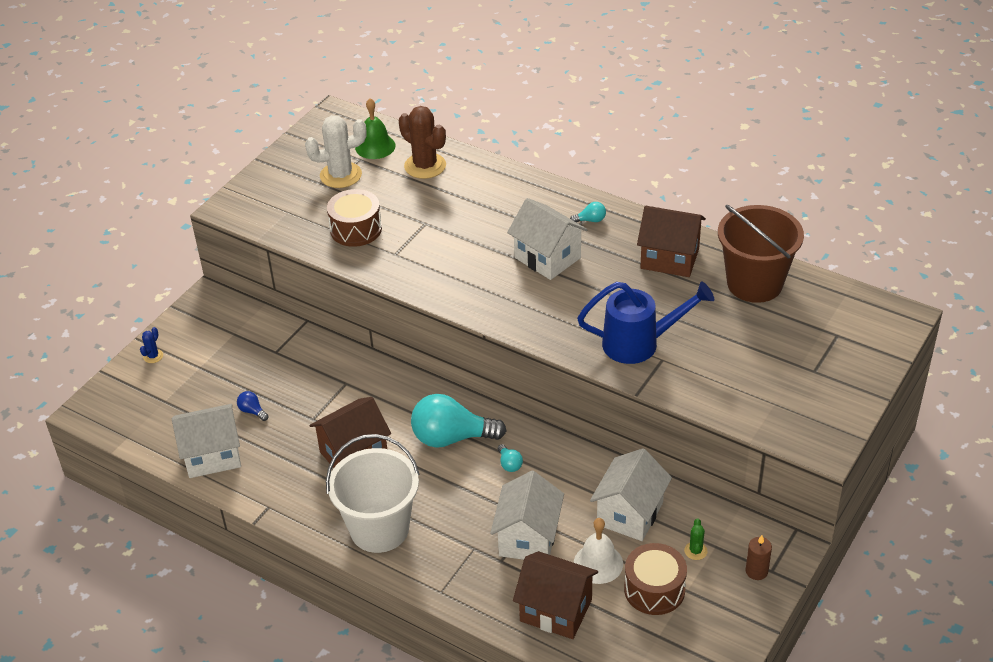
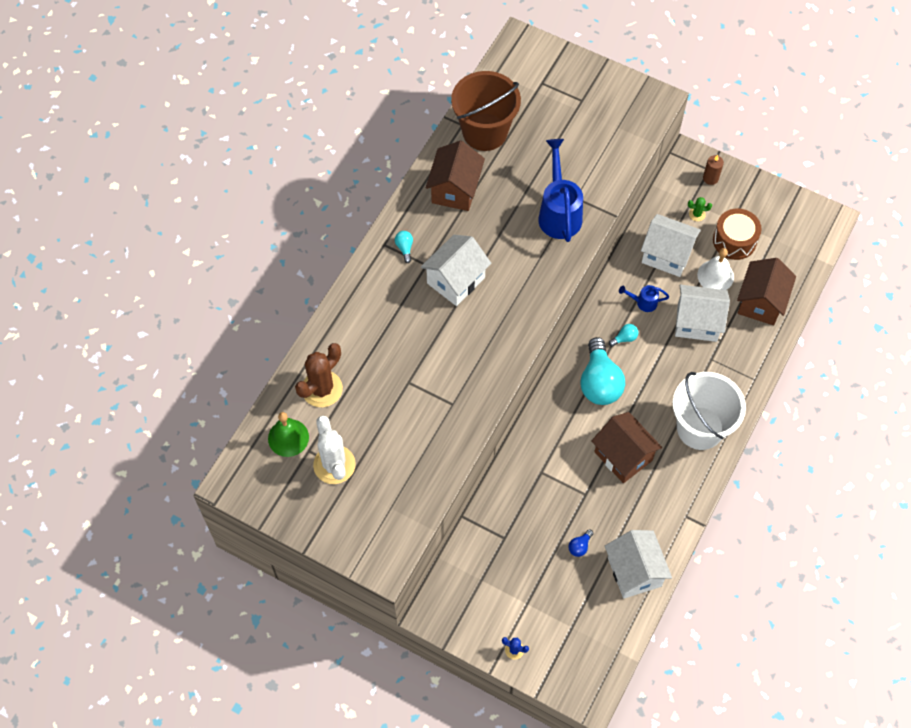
camera: 95 degrees left, 20 degrees up
(356, 229) = (417, 441): brown drum -> none
(559, 485) = (643, 302): none -> blue watering can

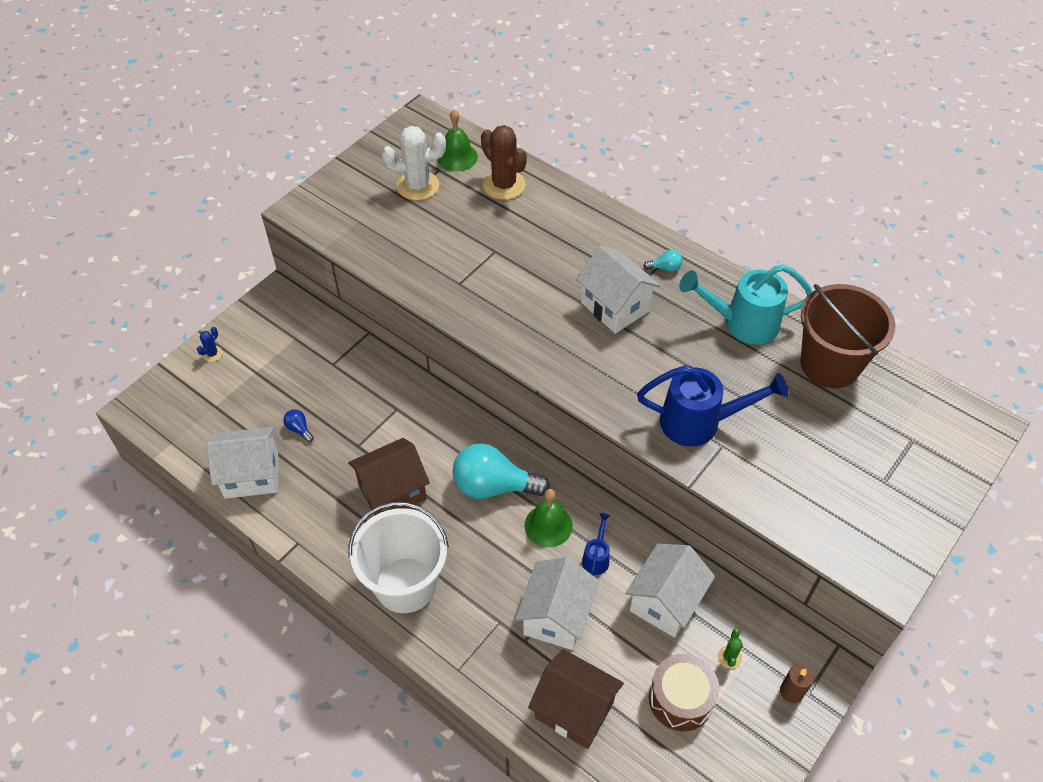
camera: 100 degrees right, 10 degrees down
(455, 190) = (742, 323): brown house -> turquoise watering can
(624, 338) = (548, 525): turquoise light bulb -> green bell
(715, 276) = (625, 658): white bell -> none

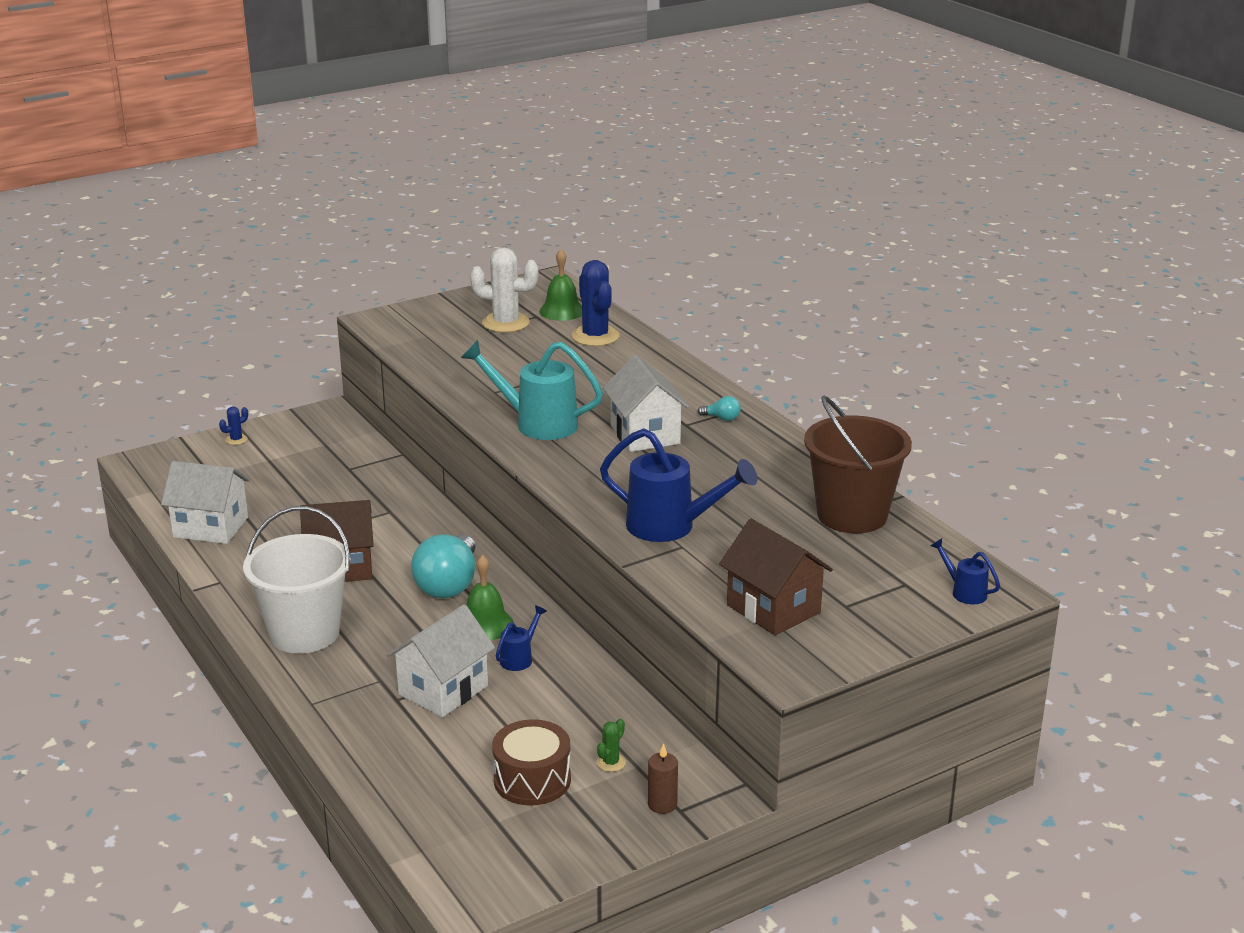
camera: 20 degrees right, 25 degrees down
(299, 429) = (281, 506): blue light bulb -> none
(493, 486) = (448, 585): turquoise light bulb -> turquoise light bulb turned 105 degrees counterclockwise
(504, 185) = (595, 336): brown cactus -> blue cactus
(574, 710) = (410, 760): brown house -> brown house (773, 609)
(665, 602) = (570, 706): white house -> none
(742, 323) = (776, 470): turquoise watering can -> turquoise watering can (537, 423)
(960, 435) = (964, 592): none -> blue watering can

